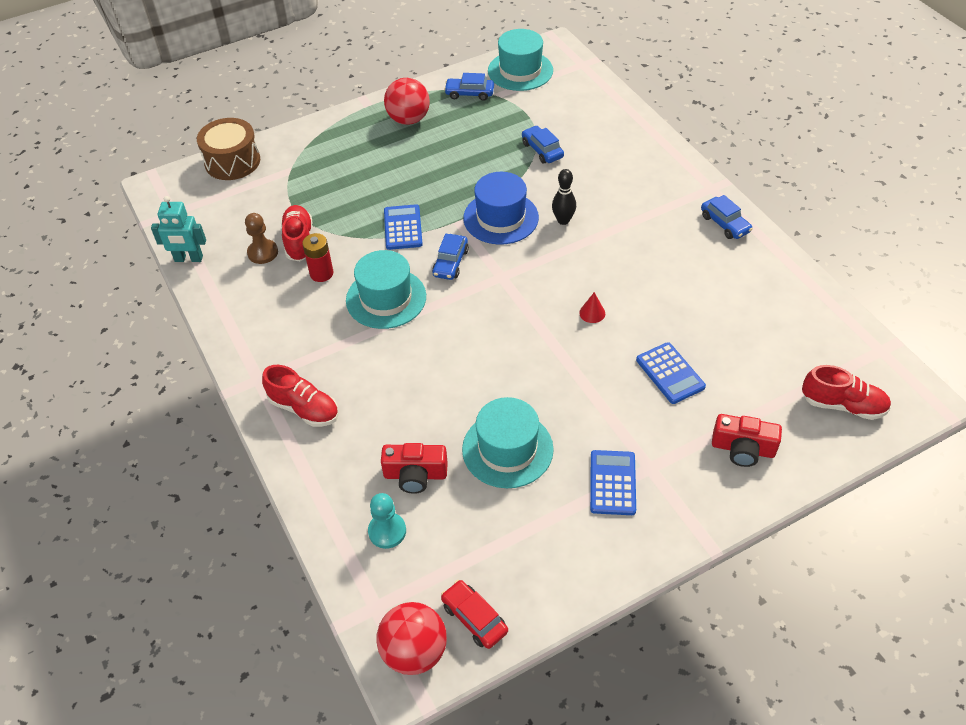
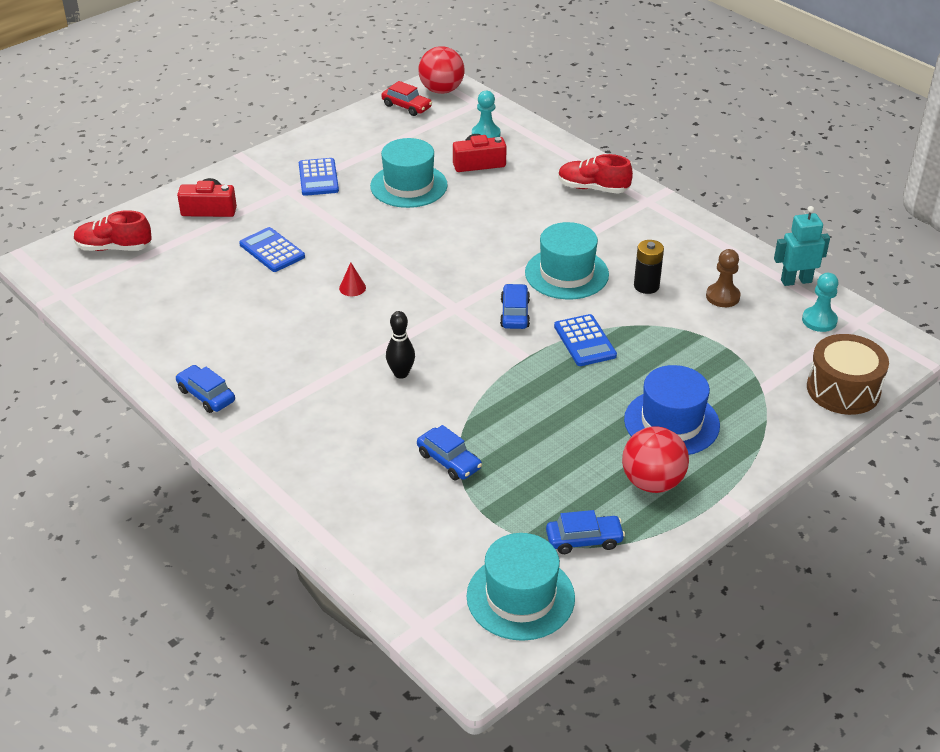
camera: 165 degrees right, 10 degrees down
(201, 218) = (819, 320): none -> turquoise pawn
(299, 241) = (692, 312): red shoe -> none
(321, 273) = (646, 286): red battery -> black battery
(501, 218) = (475, 367): blue hat -> blue hat (671, 422)

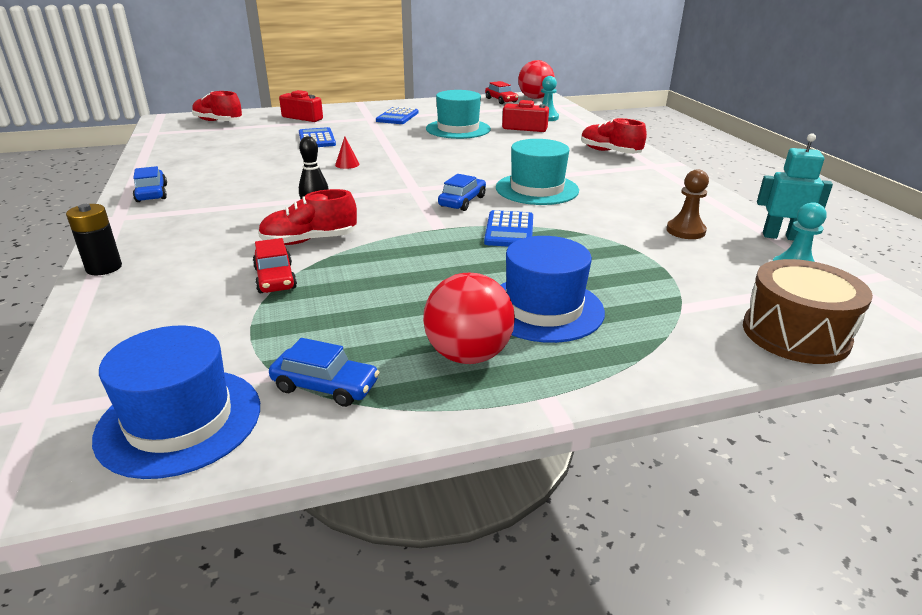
camera: 25 degrees right, 10 degrees down
(431, 409) = (309, 241): none -> red shoe
(449, 461) = (275, 278): blue car -> red car
(520, 597) = (180, 421): turquoise hat -> blue hat
(646, 286) = (608, 209): black battery -> black battery (104, 268)

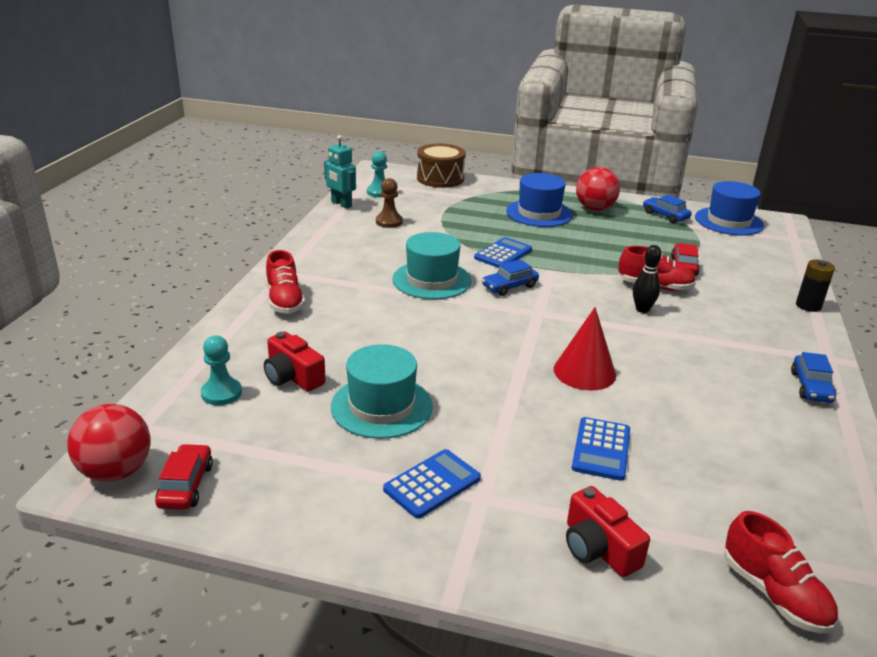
camera: 150 degrees left, 0 degrees up
(347, 164) = (584, 372): red cone -> red cone, size x2.09

